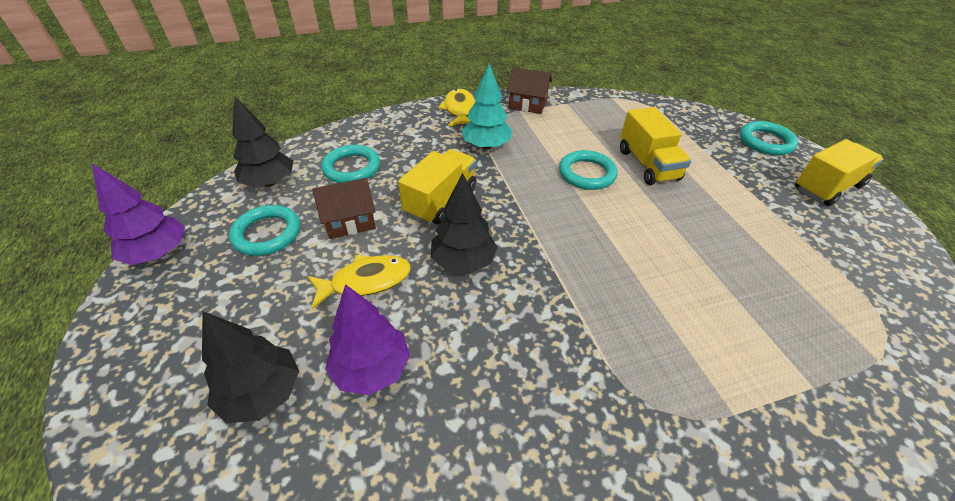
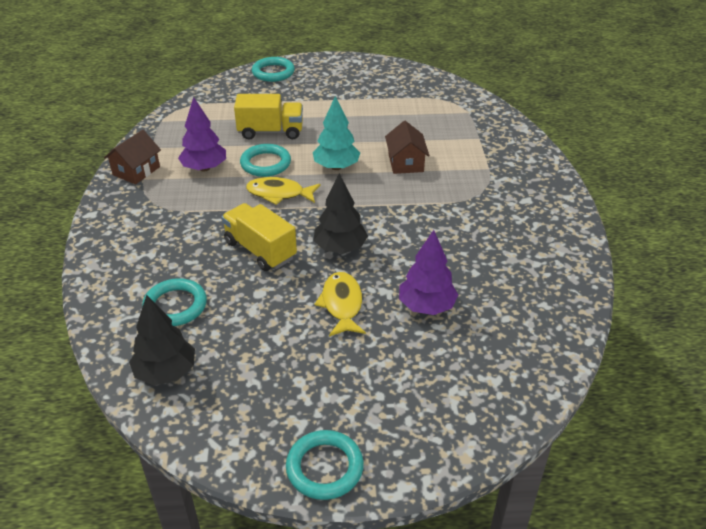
camera: 75 degrees left, 5 degrees down
(158, 253) = (246, 458): purple tree -> purple tree (204, 168)
(262, 393) = (433, 365): black tree -> none
(267, 233) = (253, 370): turquoise ring -> turquoise ring (324, 467)
(349, 221) = (260, 311): brown house -> brown house (405, 163)
(459, 110) = (114, 217): yellow fish -> yellow fish (279, 194)
(486, 146) = (192, 210): turquoise tree -> turquoise tree (336, 167)
(827, 187) = (335, 70): yellow truck -> none

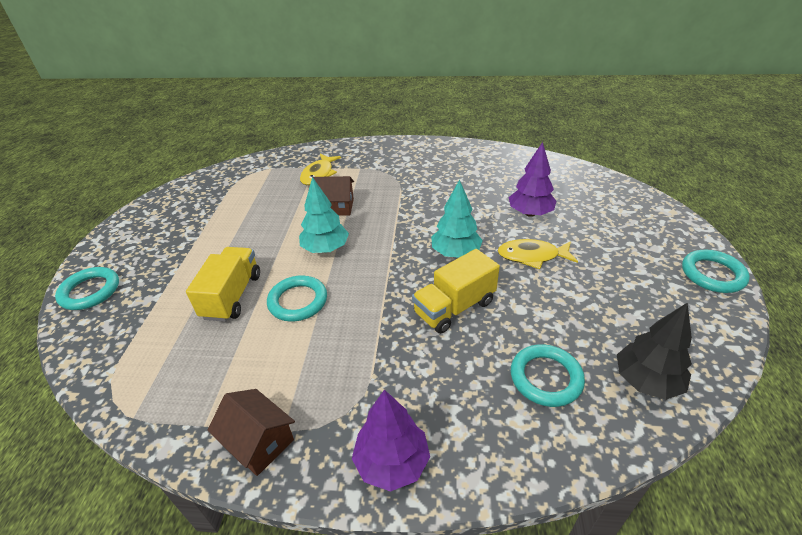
camera: 80 degrees left, 0 degrees up
(204, 168) = (284, 359): purple tree -> purple tree (392, 462)
(279, 194) = (360, 291): yellow fish -> yellow fish (319, 174)
(340, 248) = (455, 253): black tree -> turquoise tree

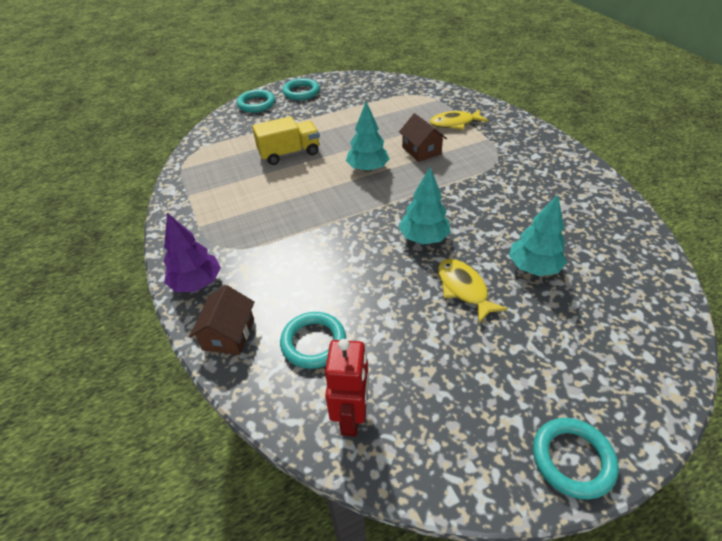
camera: 60 degrees right, 5 degrees up
(258, 442) = (186, 220): brown house -> brown house (228, 334)
(298, 301) = (304, 182): turquoise ring -> turquoise ring (301, 92)
(454, 307) = (355, 261): yellow truck -> none
(530, 213) = (533, 267): purple tree -> turquoise tree
(646, 381) = (351, 417): black tree -> red robot

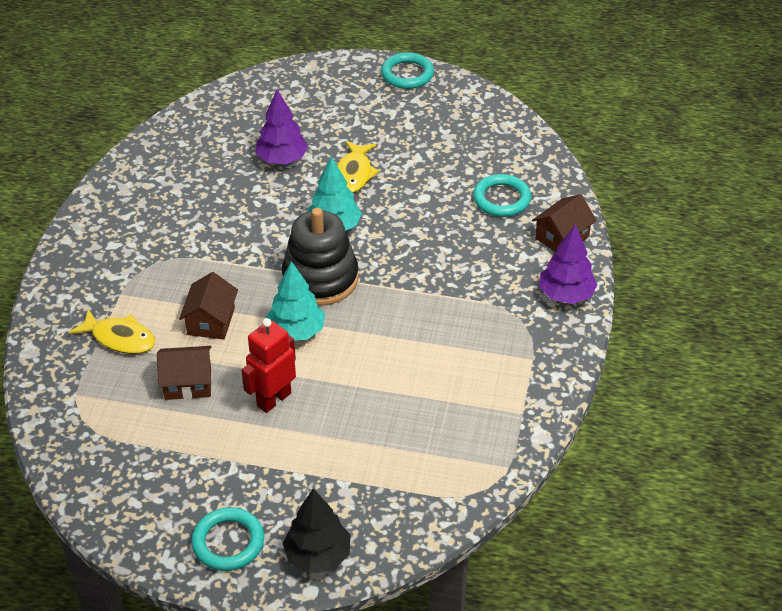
camera: 145 degrees left, 0 degrees up
(256, 104) = (317, 555): turquoise ring -> black tree
(289, 153) = (359, 411): yellow truck -> none
(351, 417) = (512, 148): red robot -> red robot (273, 399)
(389, 201) = (320, 279): none -> black stacking toy
(393, 124) = (188, 383): none -> brown house
(533, 267) = (282, 159): turquoise tree -> purple tree

